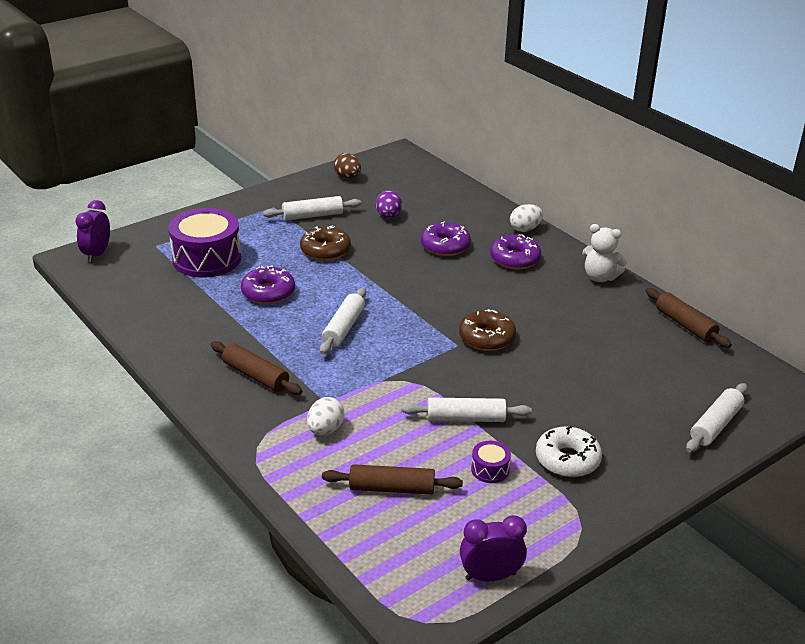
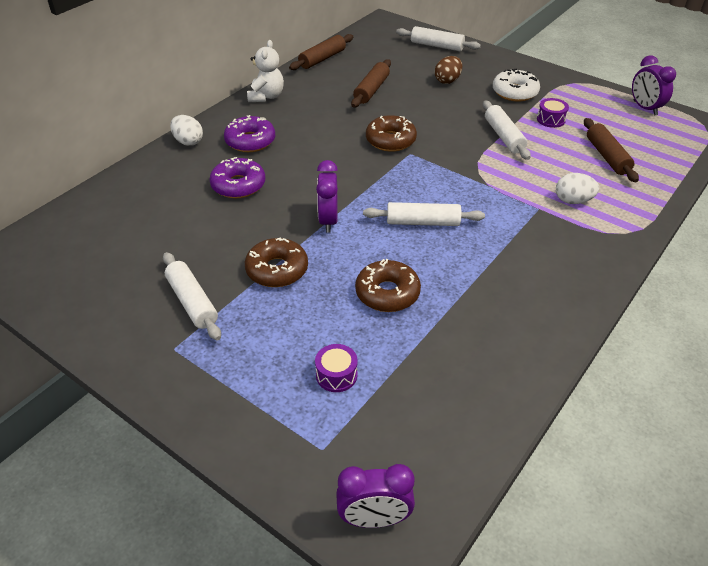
camera: 105 degrees left, 10 degrees up
(206, 259) = (336, 375): purple drum -> purple drum, size x0.43
(255, 376) = (534, 261): brown rolling pin -> brown rolling pin (371, 90)
(268, 293) = (387, 293): purple donut -> brown donut
(347, 177) = (73, 295): brown egg -> brown egg (447, 81)
(373, 281) = (328, 220): none -> purple clock
(388, 216) = (179, 237): purple egg -> none

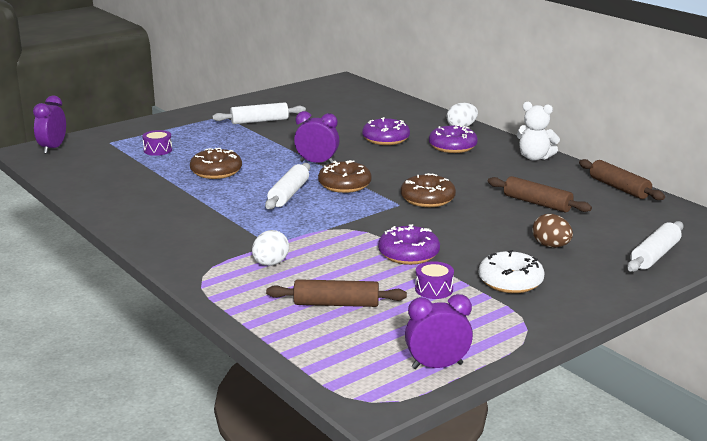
camera: 105 degrees right, 20 degrees down
(277, 270) = (271, 143): brown donut -> brown donut (344, 185)
(503, 136) = (408, 254): white rolling pin -> purple donut

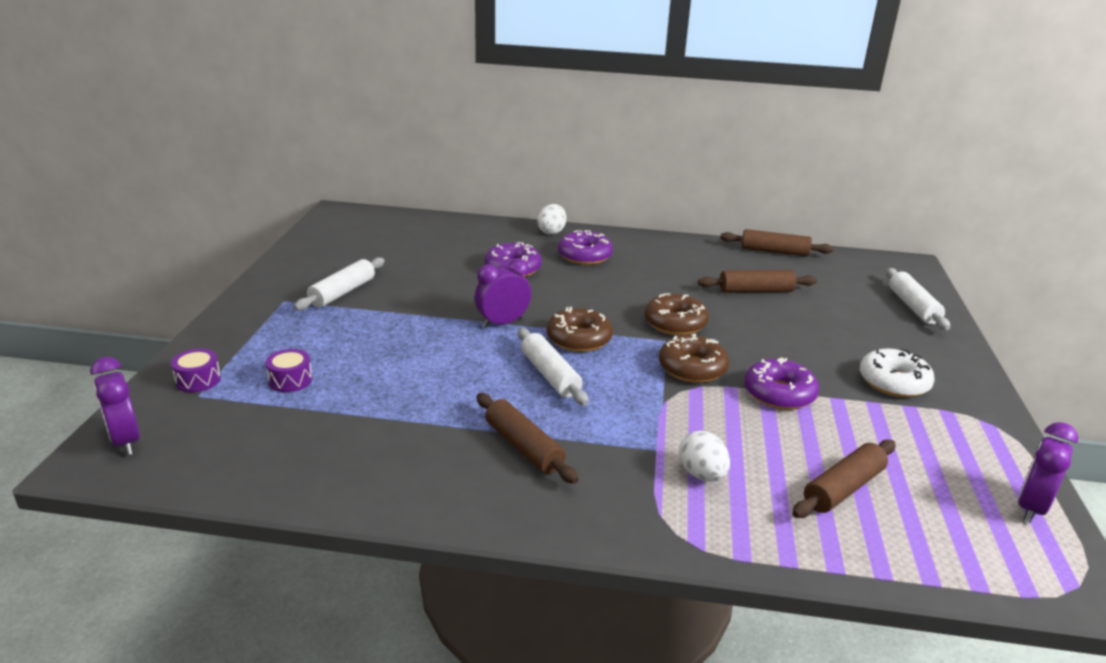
camera: 45 degrees left, 5 degrees up
(206, 216) = (524, 447): none -> brown rolling pin
(216, 171) = (419, 380): brown donut -> brown donut (692, 368)
(434, 289) = (869, 423): purple drum -> purple drum (198, 380)
(534, 157) = (666, 244): white teddy bear -> none
(551, 246) = (846, 330): brown egg -> none

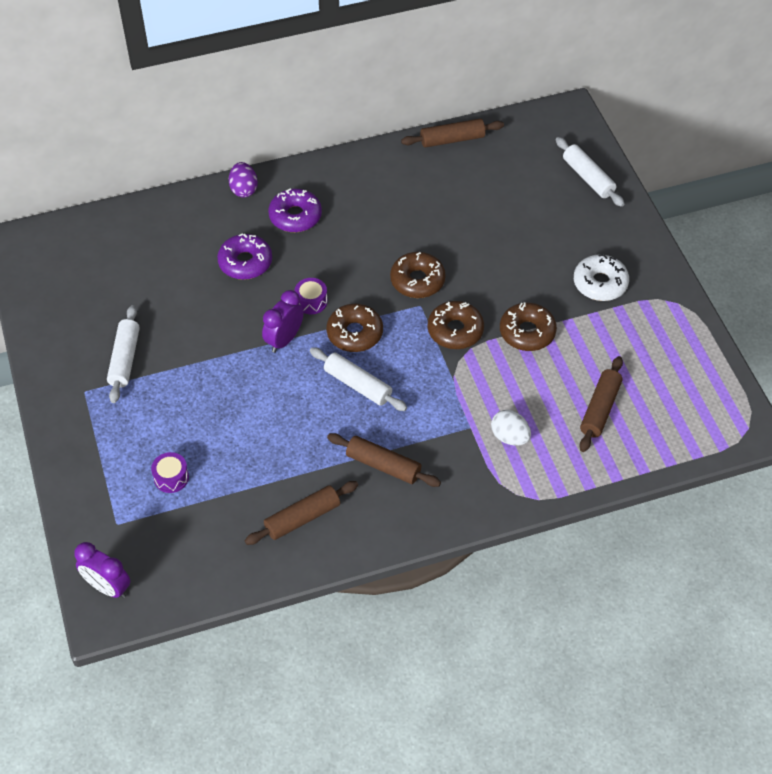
camera: 25 degrees left, 25 degrees up
(198, 380) = (101, 509): purple drum -> purple drum (311, 301)
(551, 232) = (244, 189): white egg -> purple egg
(755, 290) = (460, 207): brown rolling pin -> brown rolling pin (302, 518)
(779, 394) = (527, 332): purple donut -> brown donut
(1031, 507) = (713, 374): purple clock -> none

